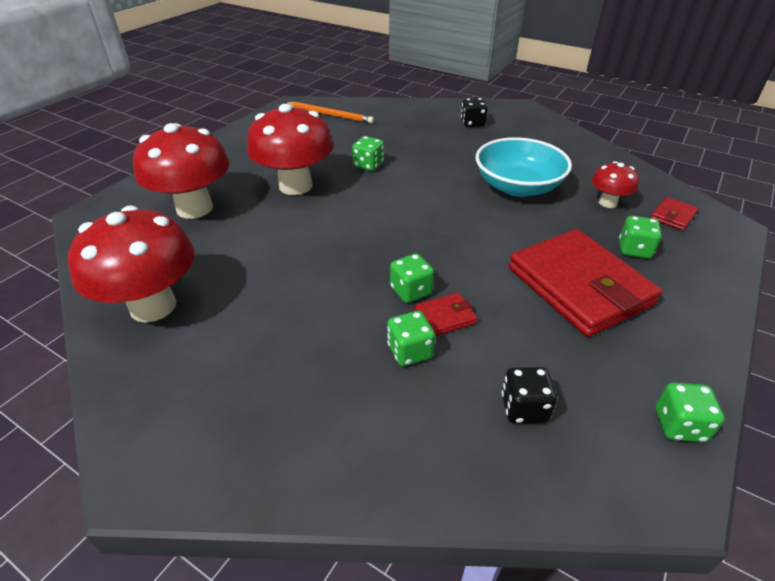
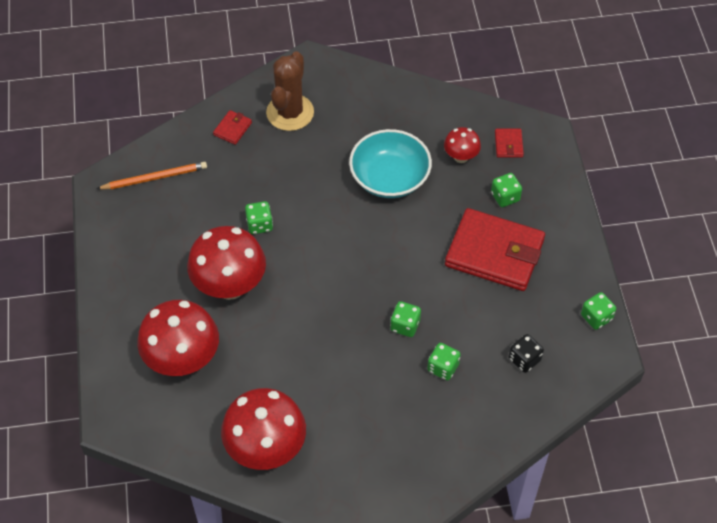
camera: 40 degrees left, 15 degrees up
(445, 317) = (441, 331): red wallet -> red wallet (232, 129)
(472, 123) = (290, 112): black dice -> brown cactus

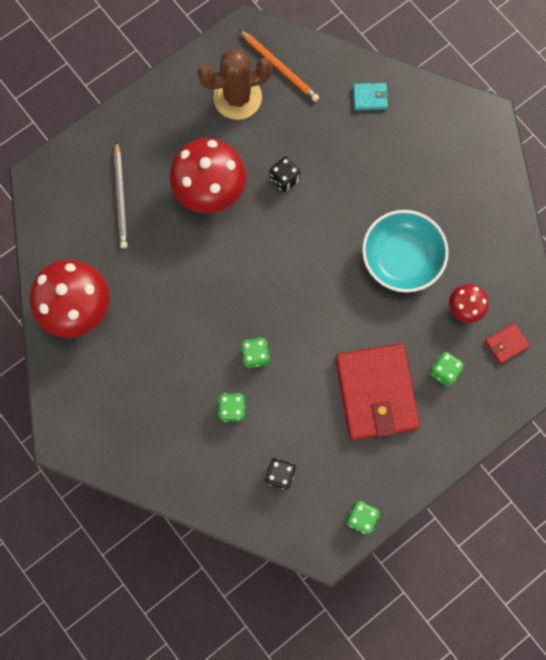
camera: 60 degrees right, 20 degrees up
(183, 360) = (121, 197): red mushroom -> grey pencil
(232, 129) = (370, 98): red wallet -> turquoise wallet
(259, 225) = (284, 179): green dice -> black dice
(290, 112) = (418, 134): brown cactus -> brown cactus (237, 98)

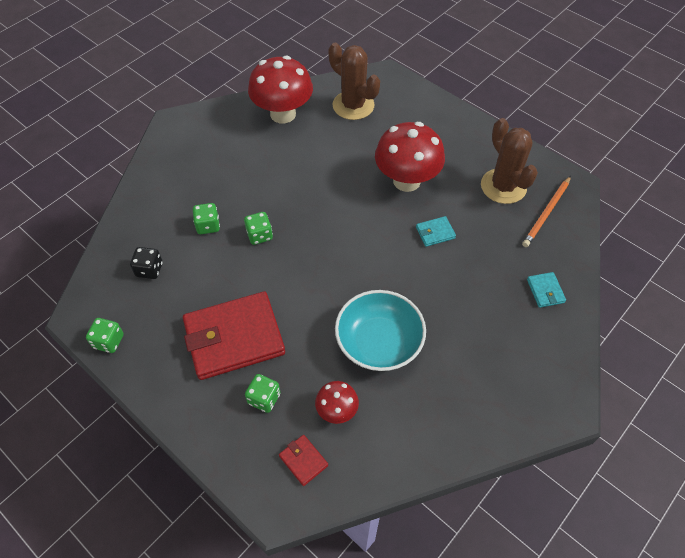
camera: 80 degrees right, 20 degrees down
(82, 226) = (353, 105): none -> brown cactus
(121, 197) = (384, 124): grey pencil -> none
(284, 179) = (435, 233): black dice -> turquoise wallet

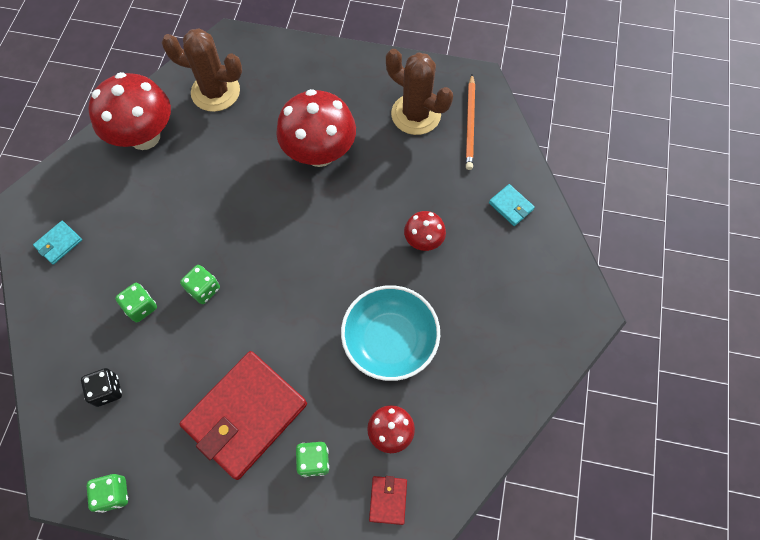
camera: 30 degrees left, 10 degrees up
(303, 460) = (388, 500): red wallet -> red wallet turned 75 degrees clockwise
(435, 233) = (379, 197): turquoise wallet -> turquoise wallet (59, 243)
(452, 282) = (423, 241): none -> red mushroom

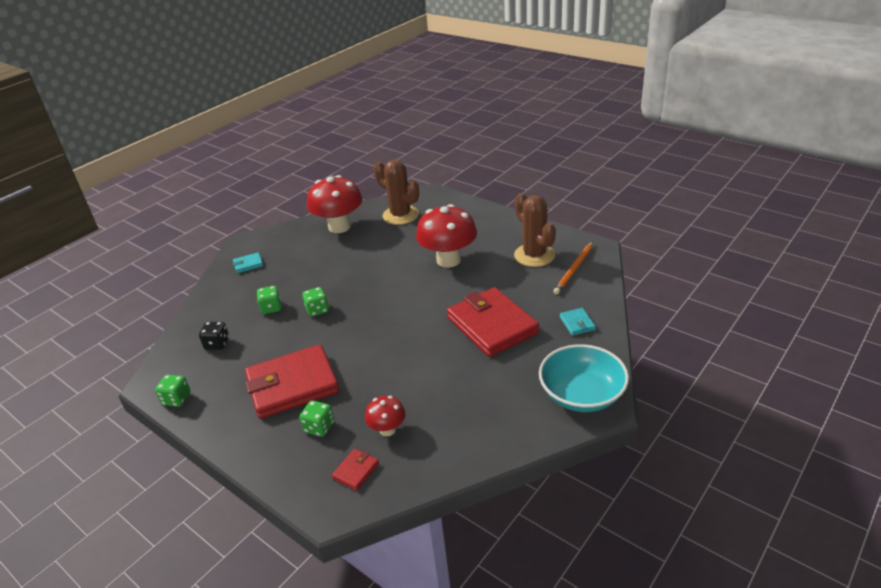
camera: 30 degrees right, 30 degrees down
(390, 340) = (426, 375): turquoise bowl -> turquoise bowl (582, 394)
(423, 241) = (492, 325): red mushroom -> red wallet

